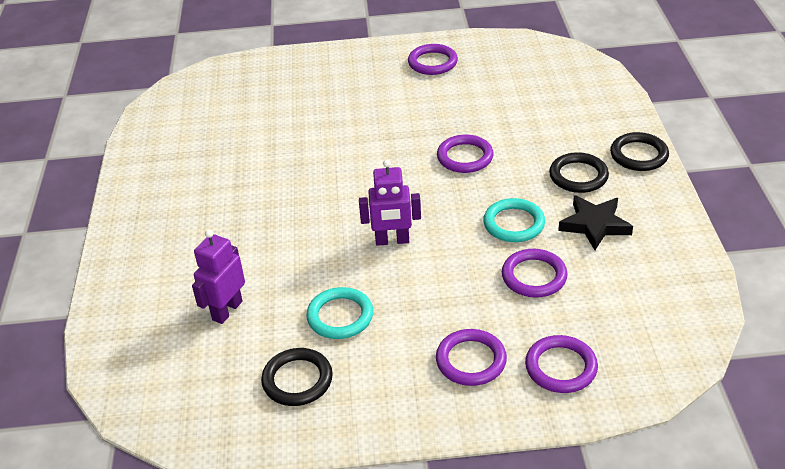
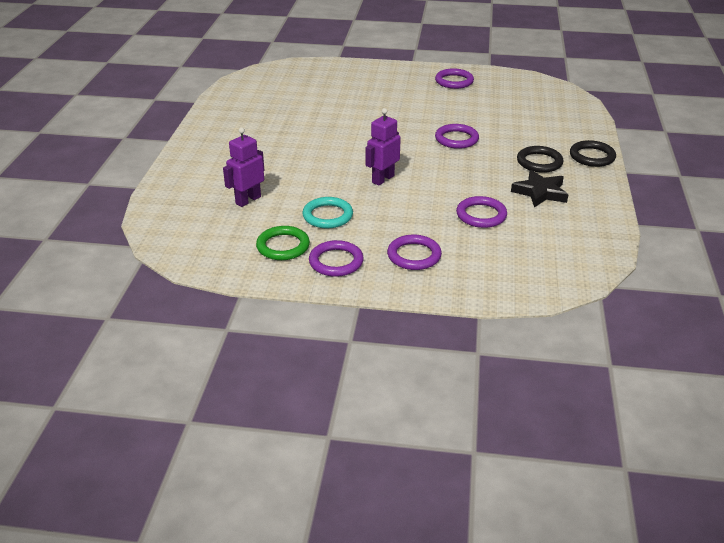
camera: 10 degrees right, 5 degrees down
(297, 380) = (283, 246): black ring -> green ring
(392, 241) = (383, 179): purple robot -> purple robot turned 120 degrees clockwise
(514, 224) = (478, 182): turquoise ring -> none
(561, 367) = (480, 270): purple ring -> purple ring (336, 262)

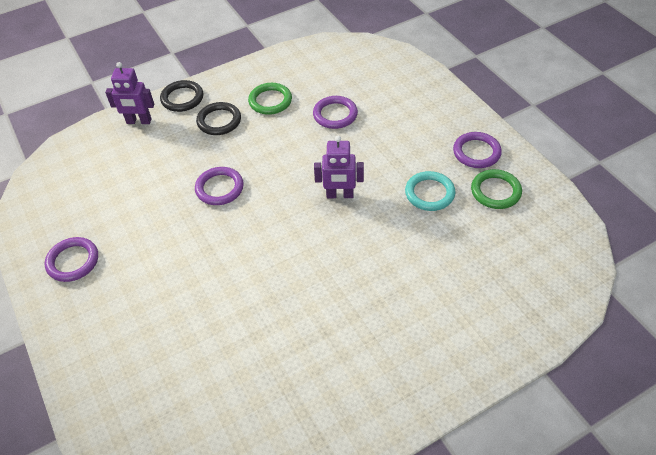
camera: 125 degrees left, 15 degrees up
(248, 200) = (467, 260): purple robot -> purple robot (139, 121)
(414, 255) = (423, 120): purple ring -> none
(540, 192) = (270, 101): black star -> green ring

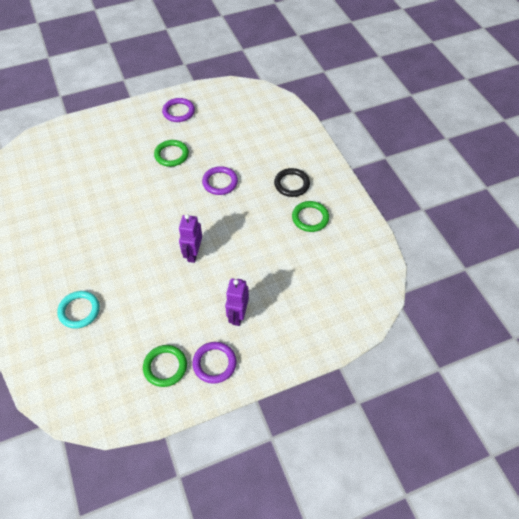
camera: 95 degrees right, 5 degrees up
(139, 121) = (300, 138): purple robot -> purple robot (237, 315)
(168, 251) = (171, 155): none -> green ring
(182, 98) = (322, 162): black ring -> none
(335, 114) = (285, 261): purple ring -> none
(429, 193) = (177, 315): turquoise ring -> turquoise ring (79, 311)

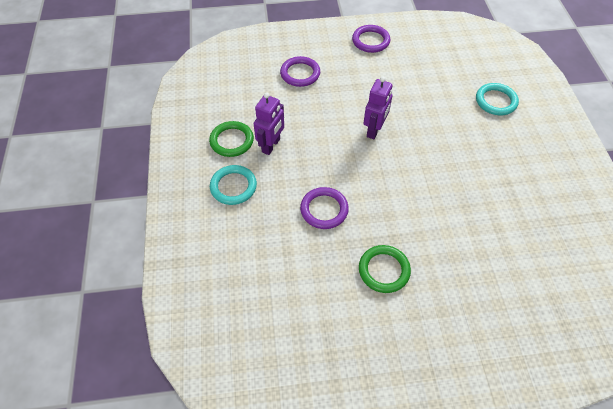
camera: 165 degrees left, 0 degrees up
(165, 367) = (413, 46): green ring -> none
(178, 112) = (361, 359): purple ring -> purple ring (300, 74)
(237, 315) = (341, 69): purple robot -> purple robot (271, 145)
(291, 184) = (233, 186): black ring -> turquoise ring

